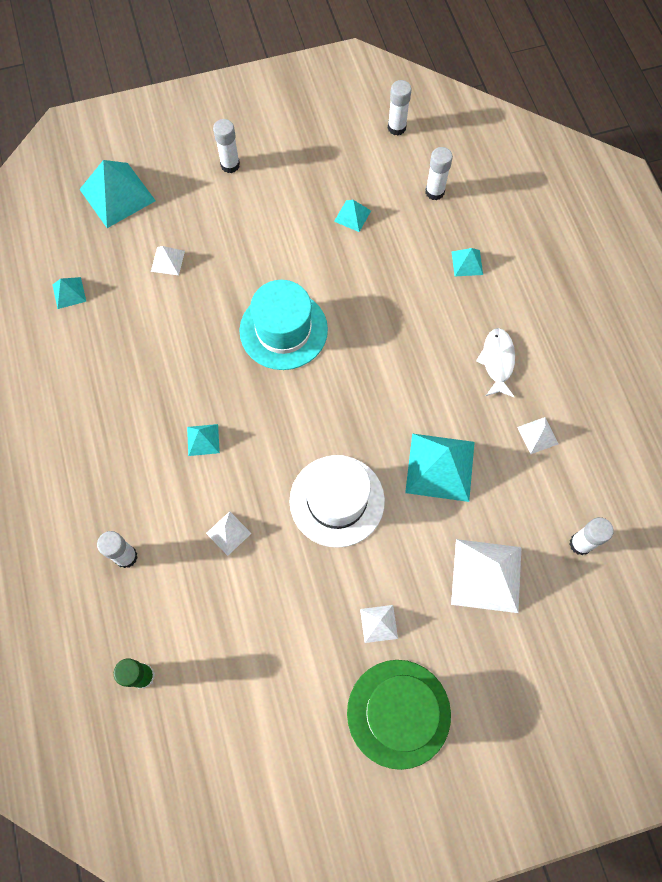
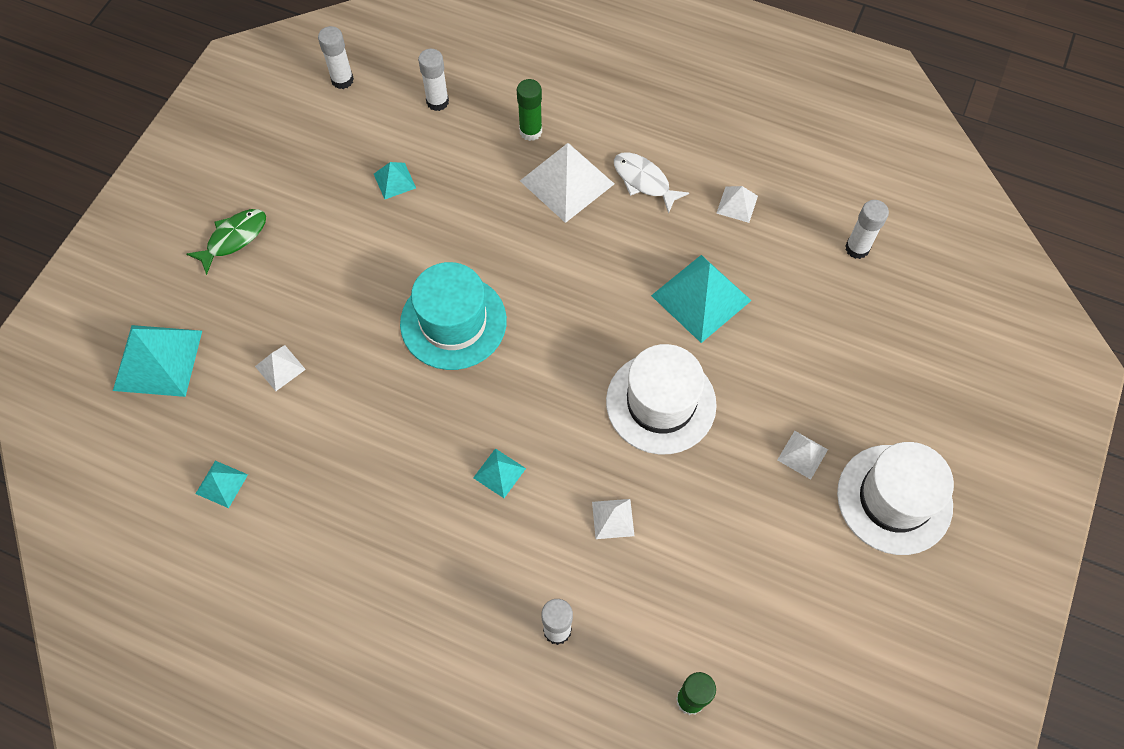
camera: 50 degrees left, 5 degrees down
(230, 165) = (234, 238): white glue stick -> green fish
(398, 713) = (894, 499): green hat -> white hat
(467, 263) = (530, 131): turquoise pyramid -> green glue stick
(486, 575) = (827, 338): white pyramid -> white pyramid (567, 182)

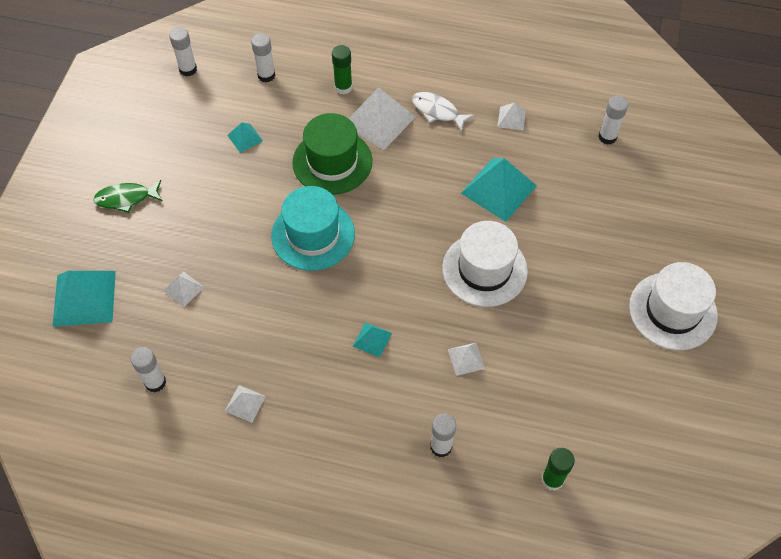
camera: 10 degrees left, 5 degrees down
(221, 484) = (155, 382): turquoise pyramid -> white glue stick
(234, 238) = (126, 198): green fish -> green fish turned 135 degrees counterclockwise
(497, 229) = (332, 162): none -> green hat
(802, 454) = (598, 290): white pyramid -> white pyramid (245, 403)

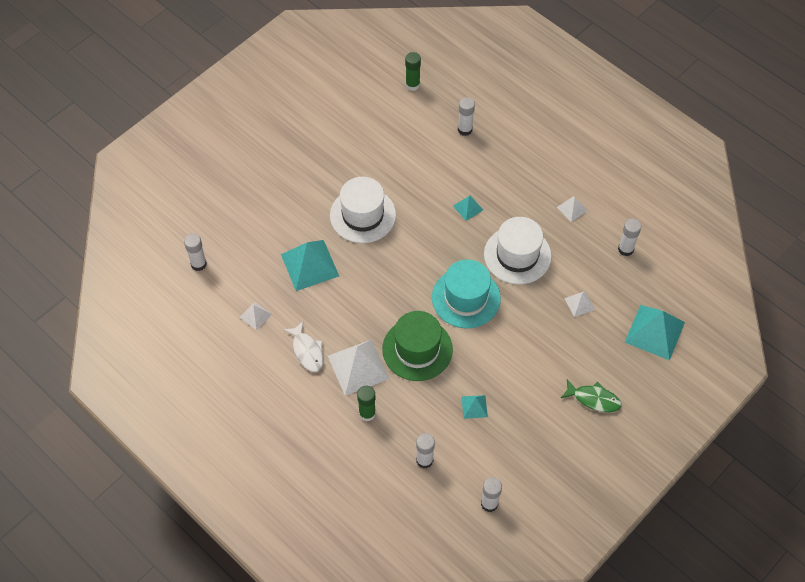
camera: 150 degrees left, 0 degrees up
(466, 358) = (415, 168): white pyramid -> none
(672, 311) = (264, 132): white hat -> white hat (517, 255)

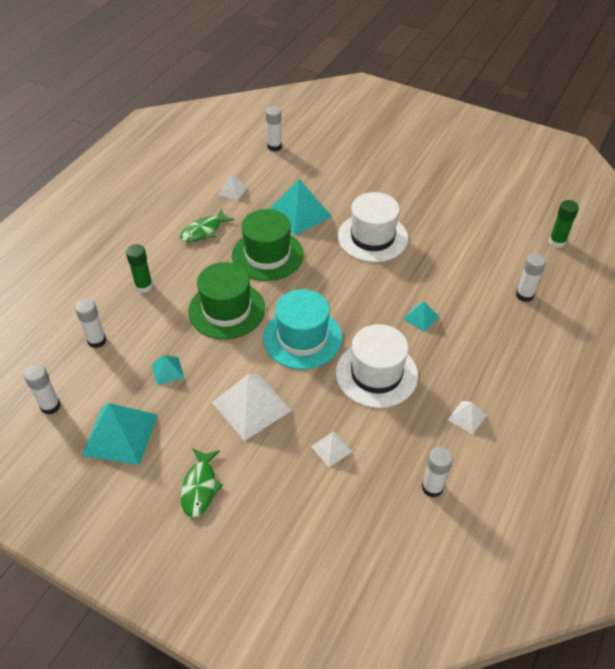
camera: 75 degrees right, 10 degrees down
(307, 351) = (204, 231): white fish -> green fish
(358, 303) = (267, 255): none -> green hat
(358, 367) = (195, 269): white pyramid -> white pyramid (251, 406)
(654, 332) = (317, 544): turquoise pyramid -> turquoise pyramid (120, 434)

